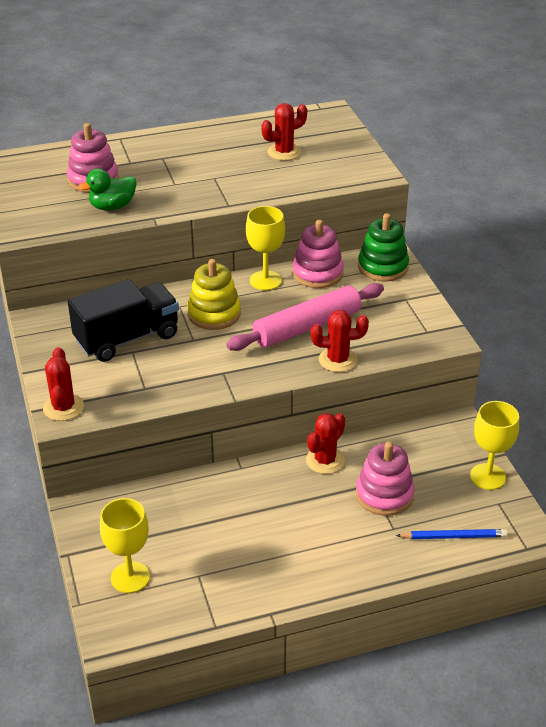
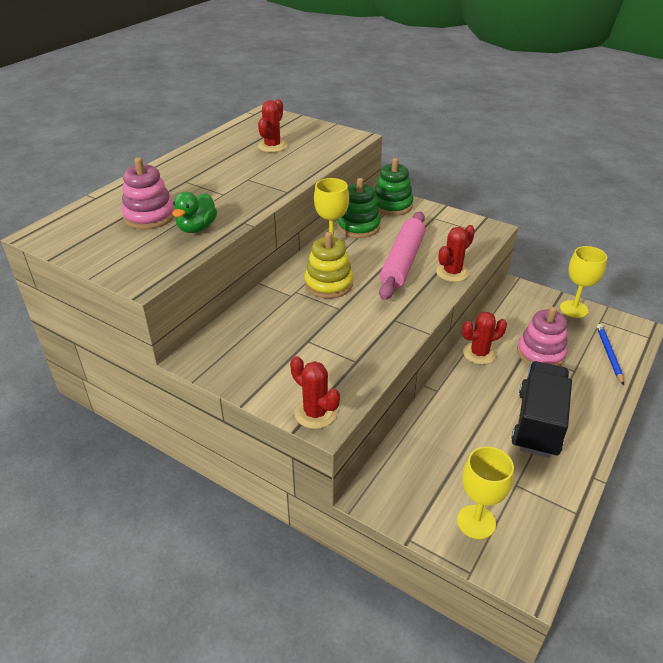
camera: 40 degrees left, 0 degrees up
(127, 338) = (290, 333): black truck -> black truck (538, 423)
(317, 273) = (358, 227): pink stacking toy -> green stacking toy
(325, 460) = (479, 353): red cactus -> red cactus turned 75 degrees clockwise
(453, 536) = (609, 355): blue pencil -> blue pencil turned 45 degrees counterclockwise

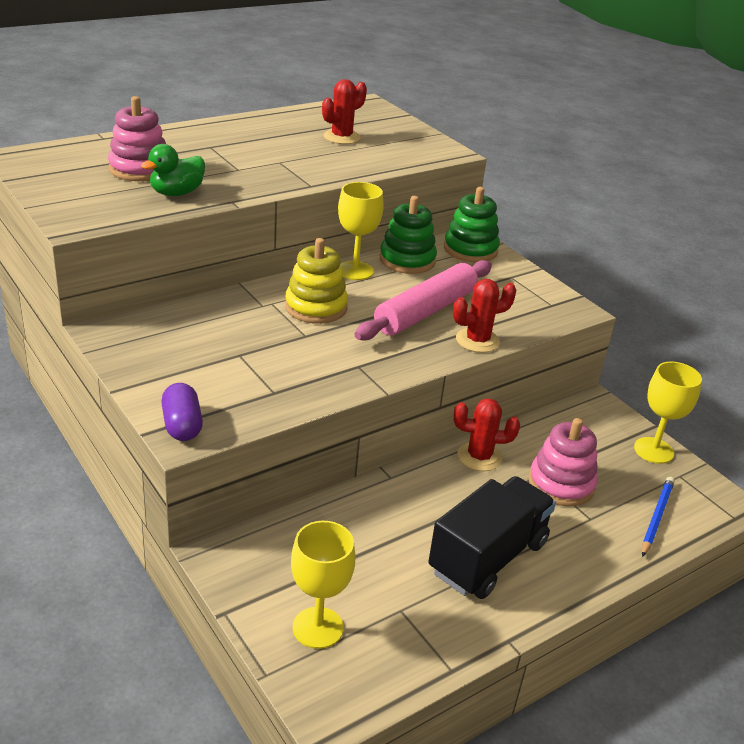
camera: 20 degrees right, 5 degrees down
(315, 413) = (182, 425): red cactus -> purple capsule

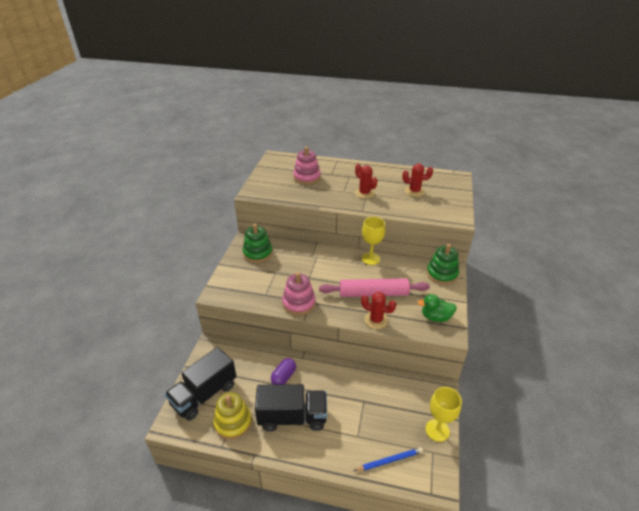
camera: 50 degrees right, 5 degrees up
(176, 193) = (304, 193): green duck -> green duck (435, 317)
(182, 425) = (220, 289): purple capsule -> purple capsule (284, 377)
(316, 307) = (330, 267): yellow stacking toy -> yellow stacking toy (233, 422)
(318, 627) = (204, 394): yellow goblet -> black truck
(407, 260) = (402, 265): green stacking toy -> green stacking toy (258, 253)
(479, 457) = (348, 374): red cactus -> red cactus (364, 193)
(561, 484) = (367, 411): pink stacking toy -> pink stacking toy (299, 303)

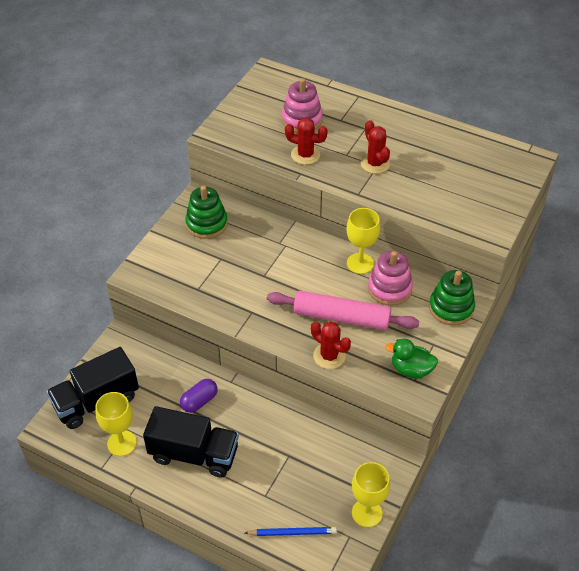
camera: 15 degrees right, 10 degrees up
(233, 422) = (122, 443): yellow stacking toy -> yellow goblet
(299, 303) = (237, 310): pink stacking toy -> pink stacking toy (389, 289)
(414, 191) = (451, 174): red cactus -> red cactus (305, 155)

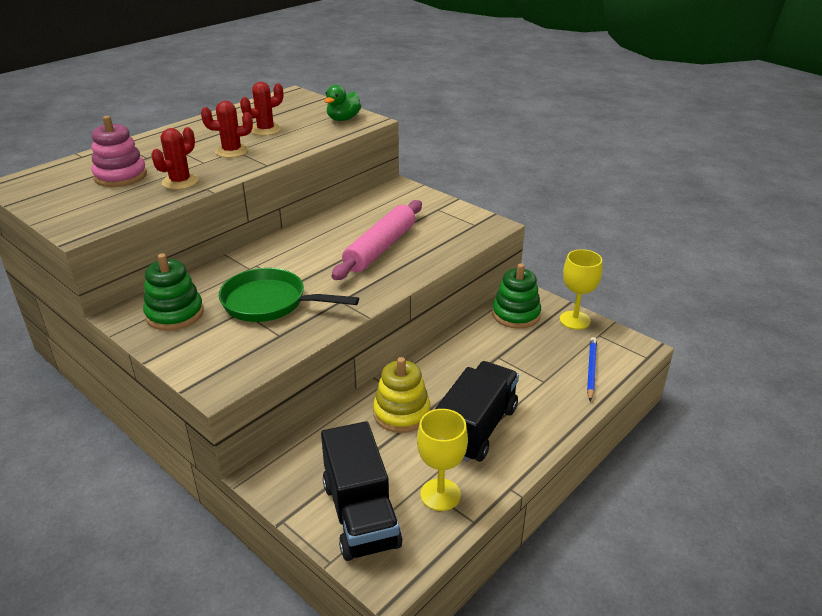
camera: 75 degrees left, 15 degrees down
(199, 401) = (401, 413): purple capsule -> yellow stacking toy
(236, 270) = (270, 303): none -> green pan
(329, 356) = (427, 263): red cactus -> red cactus (265, 130)
(360, 263) = (315, 227): yellow goblet -> none
(389, 289) = (359, 218): pink stacking toy -> none
(411, 369) = (462, 224): green duck -> green duck (343, 119)
(451, 308) = (400, 194): green stacking toy -> green stacking toy (516, 314)

